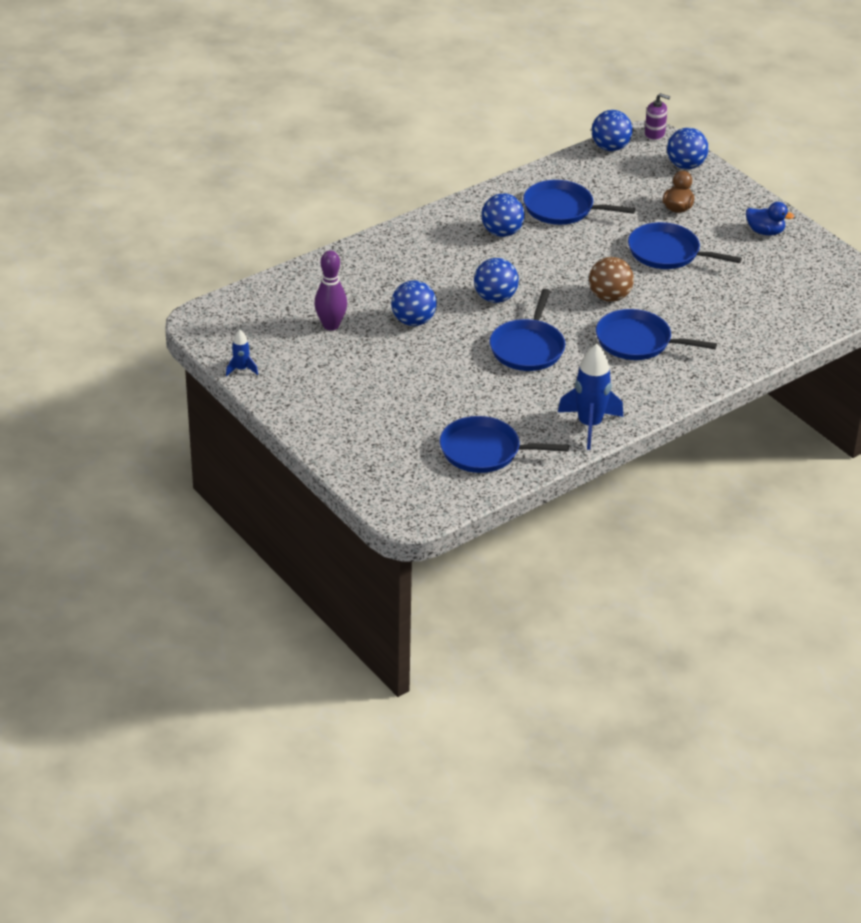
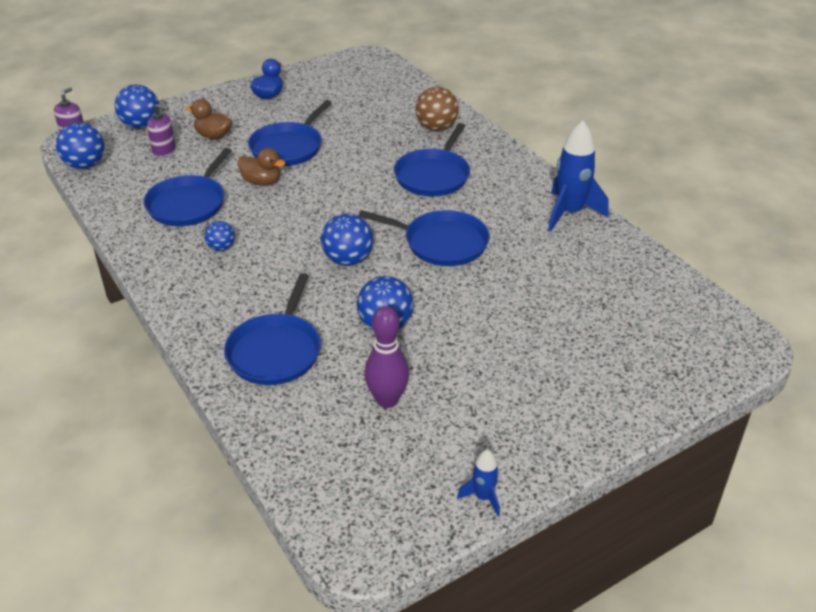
camera: 85 degrees left, 0 degrees up
(484, 451) = (623, 283): blue pan -> blue pan (276, 351)
(502, 232) = (221, 248): blue ball -> blue ball, size x0.59
(604, 243) = (262, 182): none -> brown duck
(609, 297) = (357, 186): brown ball -> brown ball (436, 127)
(645, 184) = (164, 150): none -> purple soap dispenser

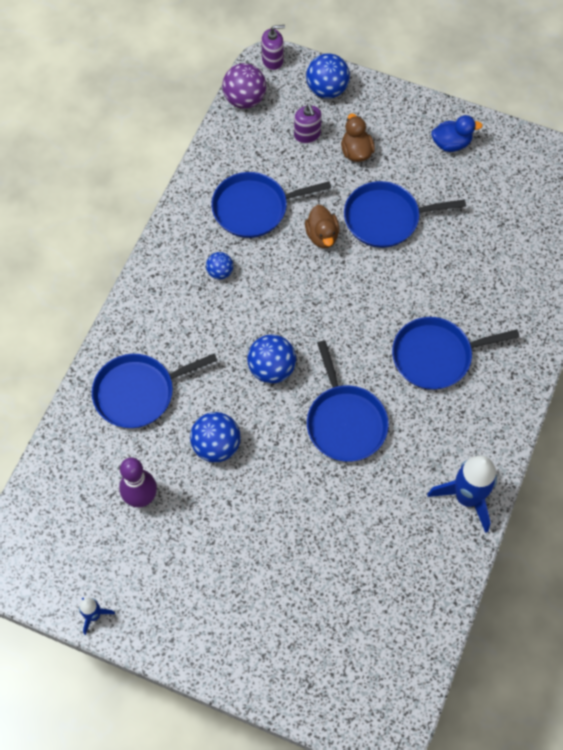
camera: 55 degrees right, 25 degrees up
(85, 165) = (244, 99): blue ball -> purple ball
(436, 127) = (514, 310): brown ball -> none

